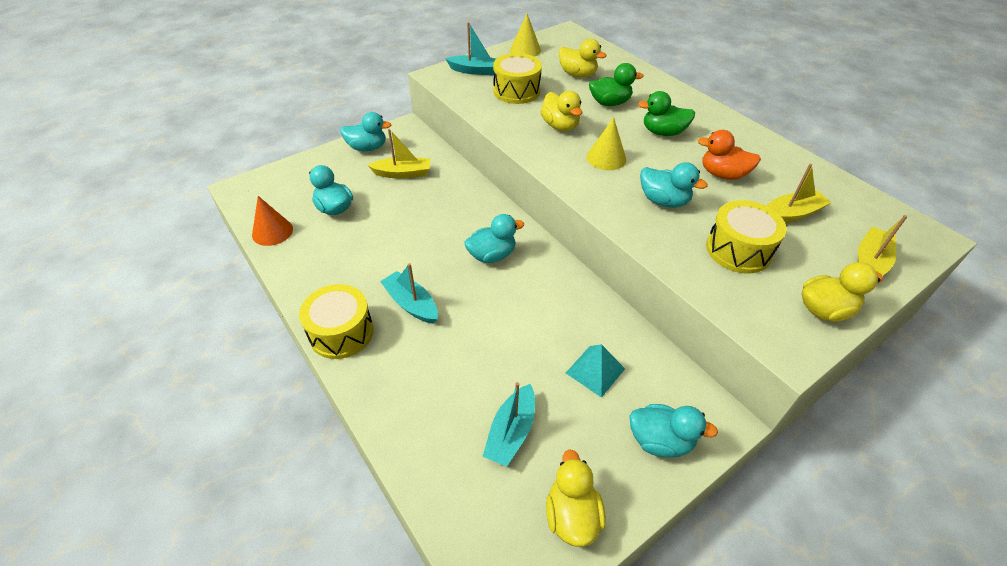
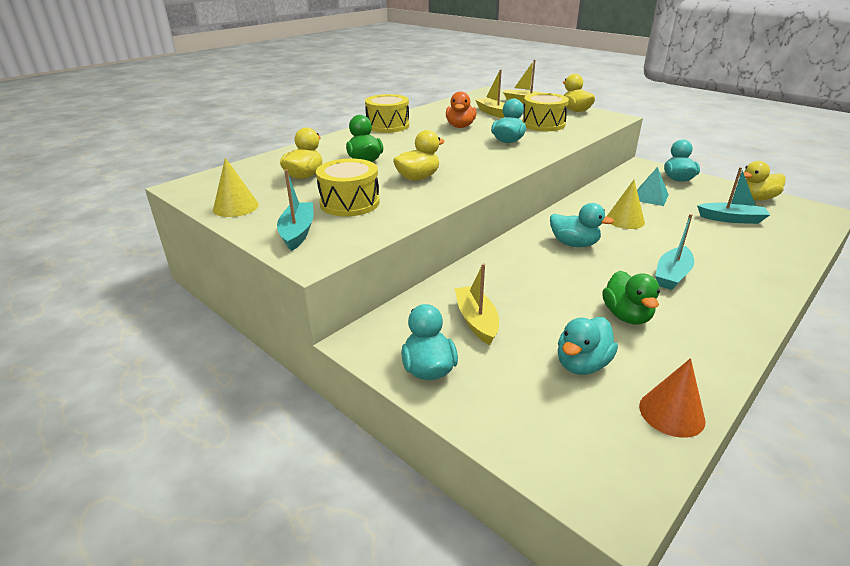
camera: 100 degrees left, 15 degrees down
(341, 332) = (747, 307): yellow drum -> yellow drum (388, 126)
(492, 255) = (574, 244): turquoise duck -> turquoise duck turned 150 degrees clockwise
(606, 158) = (462, 159): yellow cone -> yellow cone (625, 220)
(663, 132) = (410, 142): green duck -> green duck (626, 316)

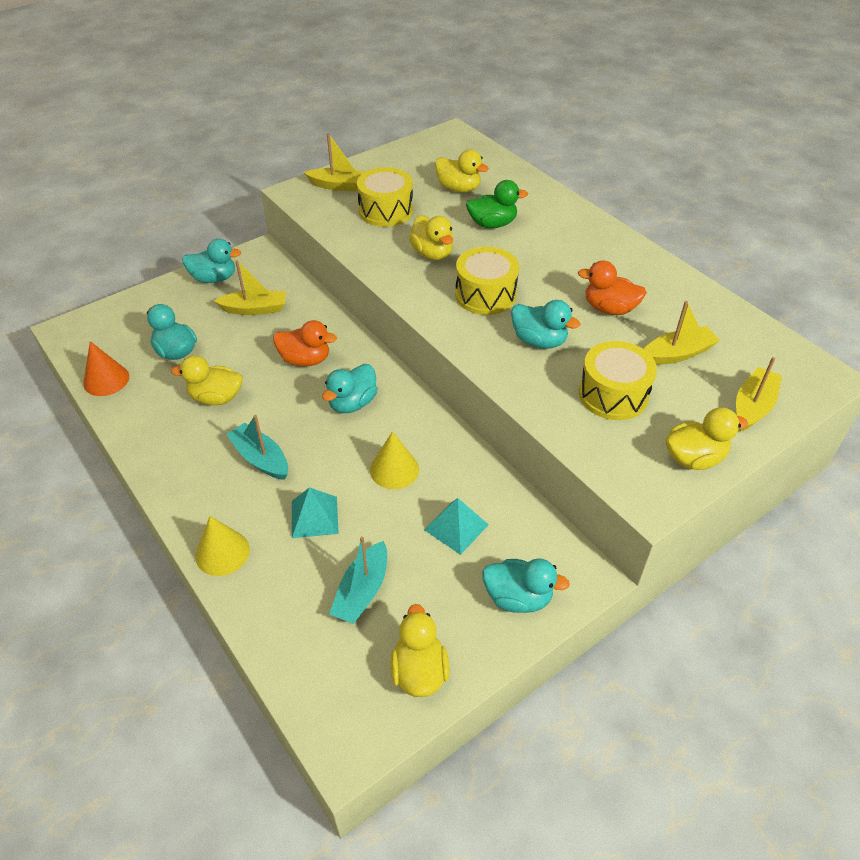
camera: 100 degrees right, 15 degrees up
(236, 207) = (400, 158): yellow cone -> yellow cone (222, 552)
(297, 232) = (340, 186): turquoise boat -> yellow boat
(388, 126) = (618, 248): yellow drum -> yellow drum (485, 295)
(537, 274) = (305, 360): none -> orange duck
(626, 316) = (216, 398): green duck -> yellow duck
(698, 243) = (314, 517): none -> turquoise pyramid

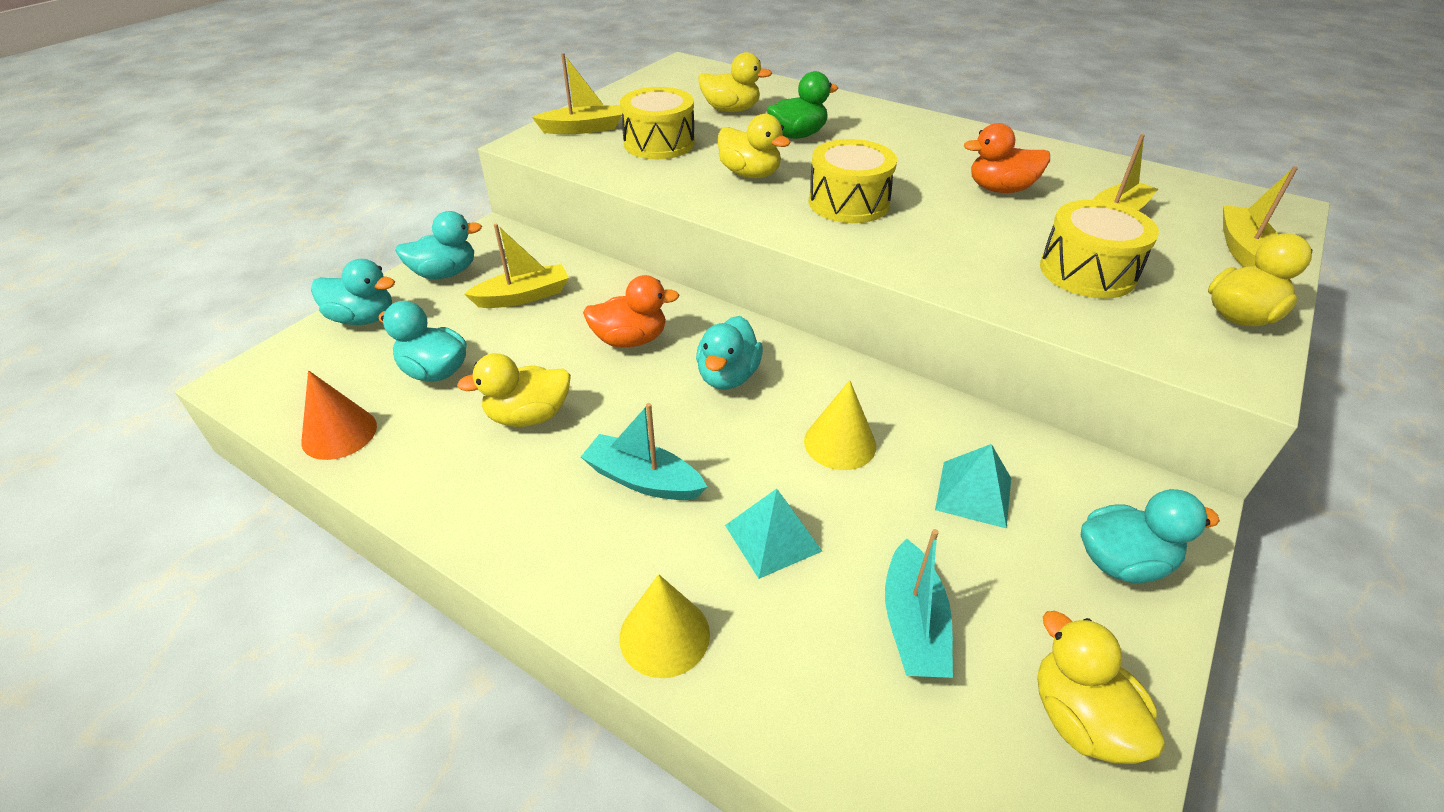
camera: 20 degrees left, 5 degrees down
(539, 341) = (952, 235): turquoise duck -> turquoise duck (363, 318)

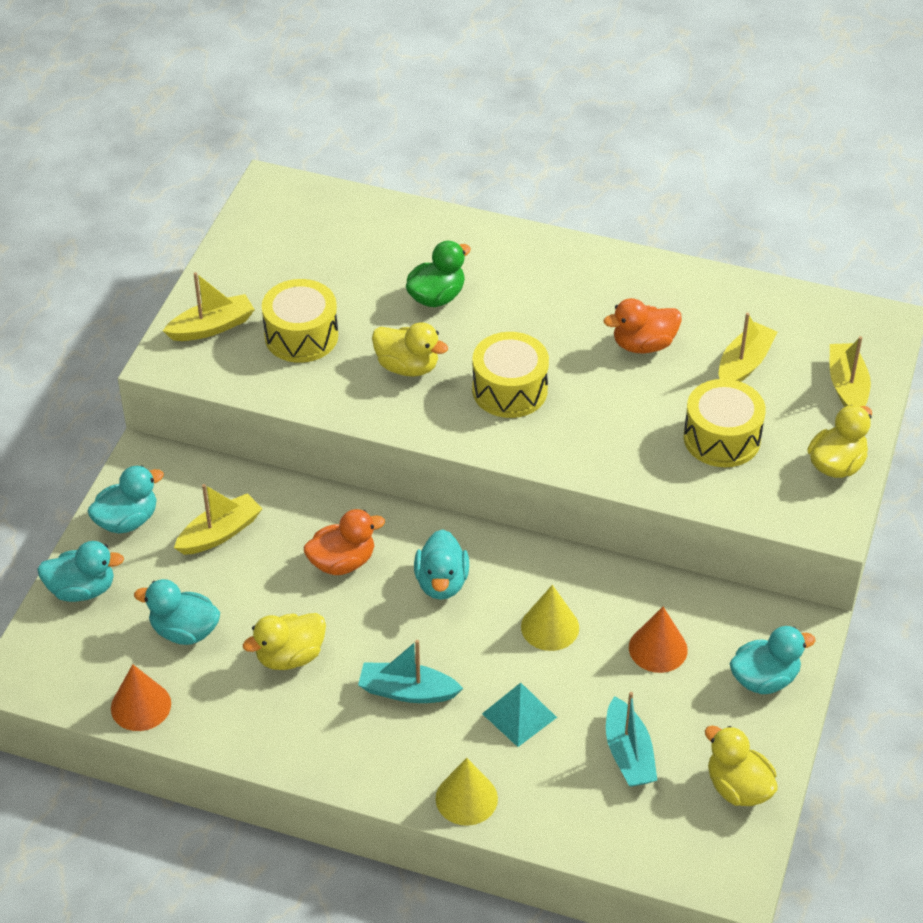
camera: 15 degrees left, 5 degrees up
(731, 110) = (355, 266): yellow duck -> none
(974, 493) = (658, 648): turquoise pyramid -> orange cone

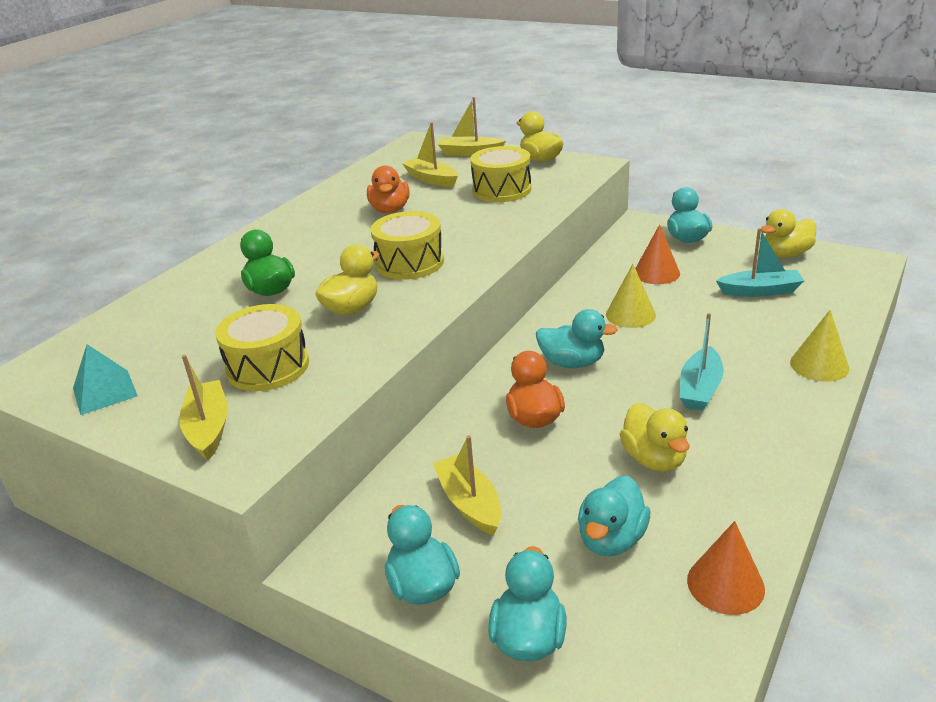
camera: 75 degrees left, 15 degrees down
(519, 715) = (725, 334): turquoise pyramid -> turquoise pyramid (105, 392)

